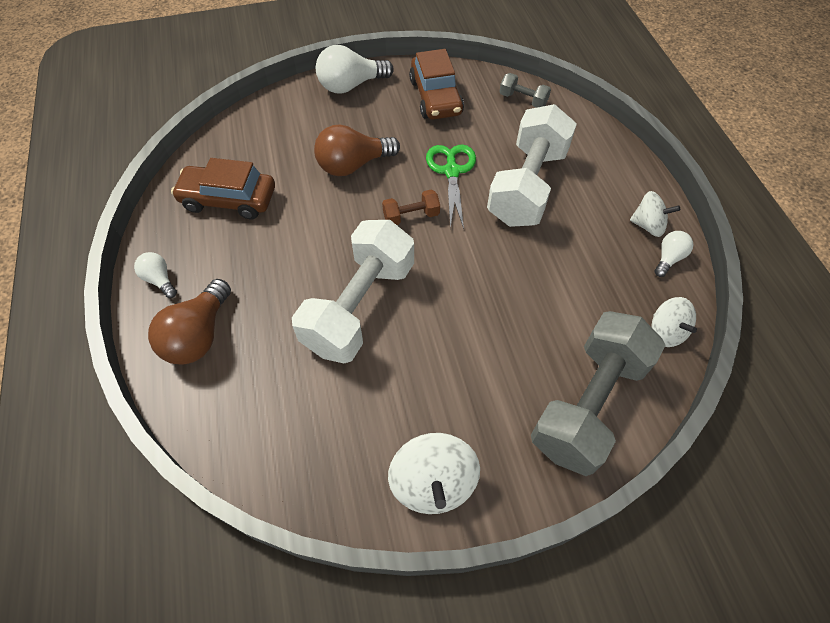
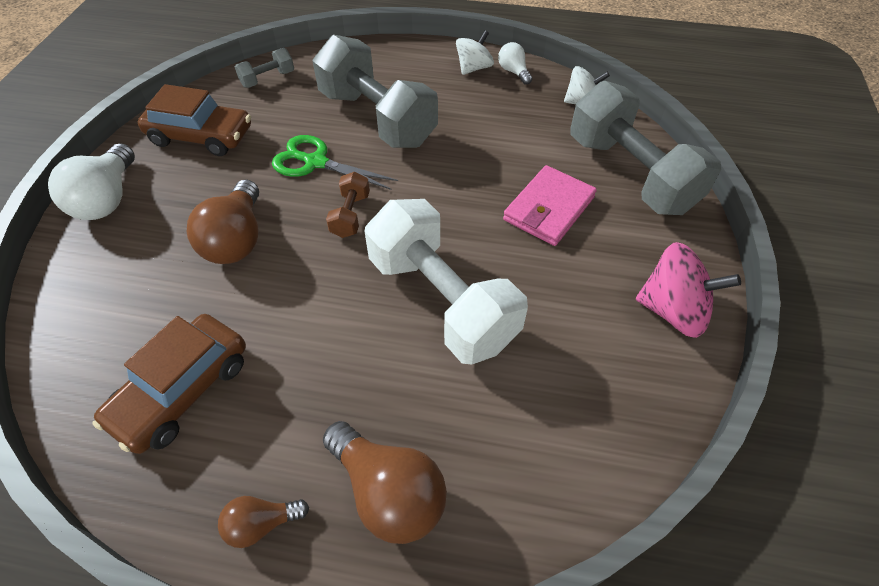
camera: 65 degrees left, 5 degrees down
(160, 280) = (261, 523): white light bulb -> brown light bulb
(433, 482) = (672, 310): white spinning top -> pink spinning top
(498, 348) = (548, 209): none -> pink wallet
(527, 186) = (377, 118): white dumbbell -> grey dumbbell

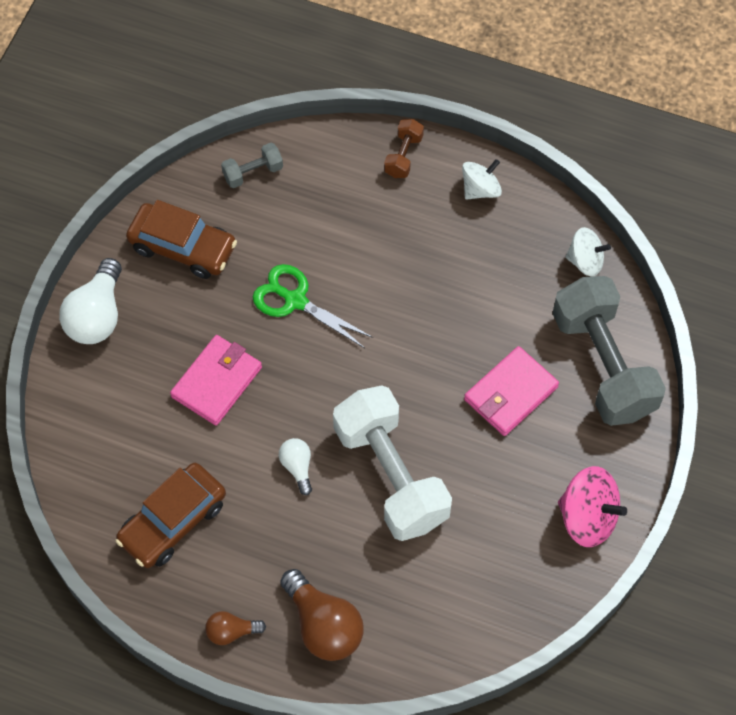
camera: 10 degrees right, 10 degrees up
(237, 239) = (217, 382): brown light bulb -> pink wallet
(350, 215) = (322, 371): brown dumbbell -> brown dumbbell (403, 156)
(377, 118) = (363, 250): grey dumbbell -> none
(513, 72) = (523, 202): white light bulb -> white light bulb (297, 467)

